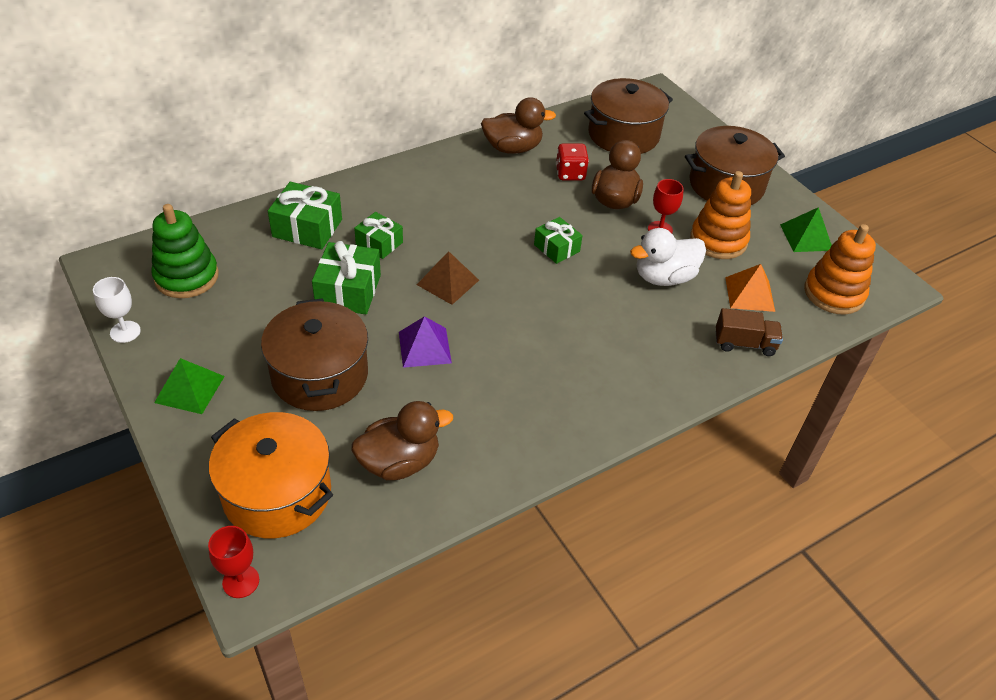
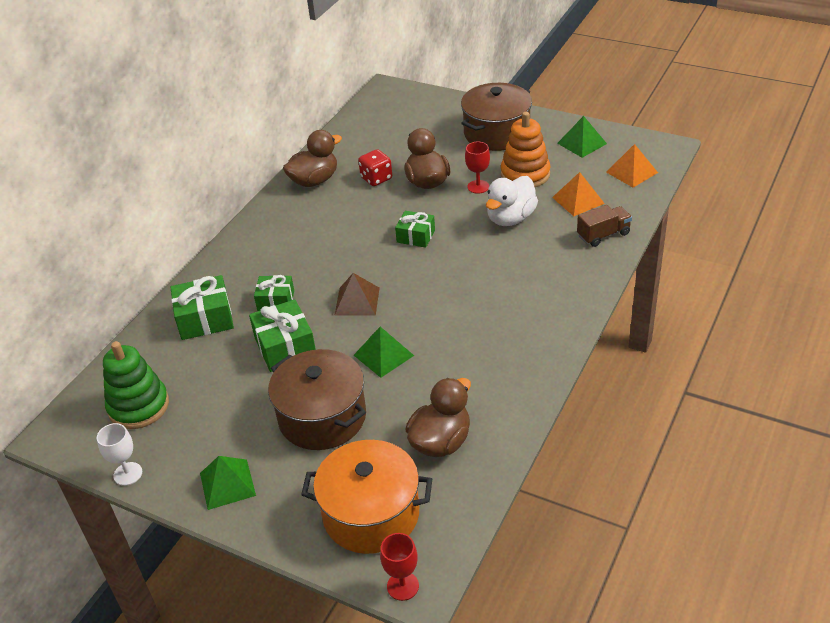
camera: 25 degrees left, 5 degrees down
(424, 347) = (383, 355): purple pyramid -> green pyramid
(623, 135) = (390, 131): brown pot -> none
(834, 293) = (631, 172): orange stacking toy -> orange pyramid

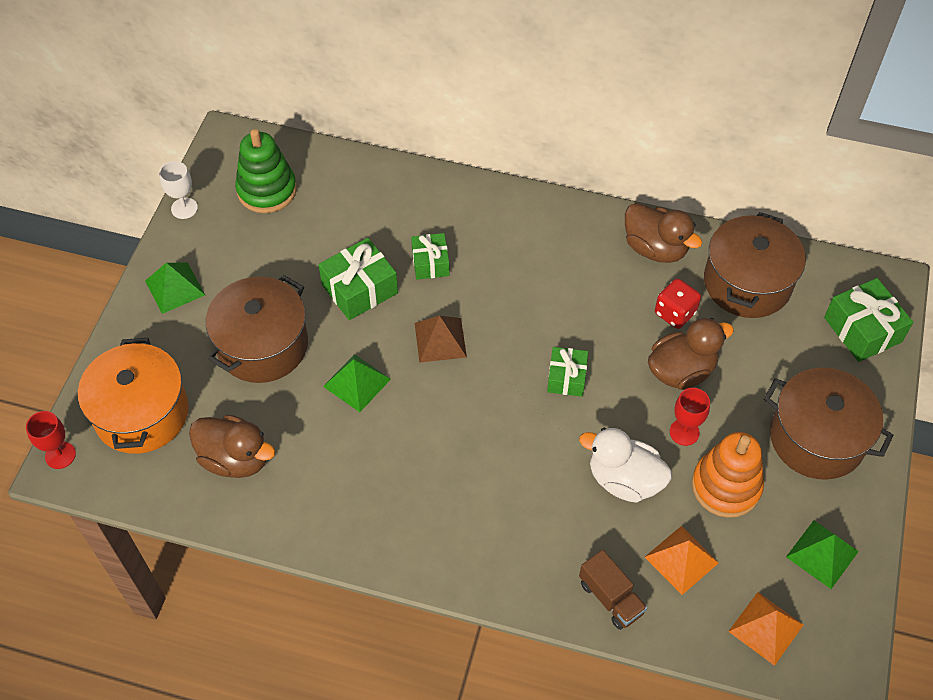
camera: 75 degrees right, 15 degrees up
(205, 319) = (394, 208): green gift -> green gift (862, 330)
(362, 144) = (747, 283): none -> brown pot

